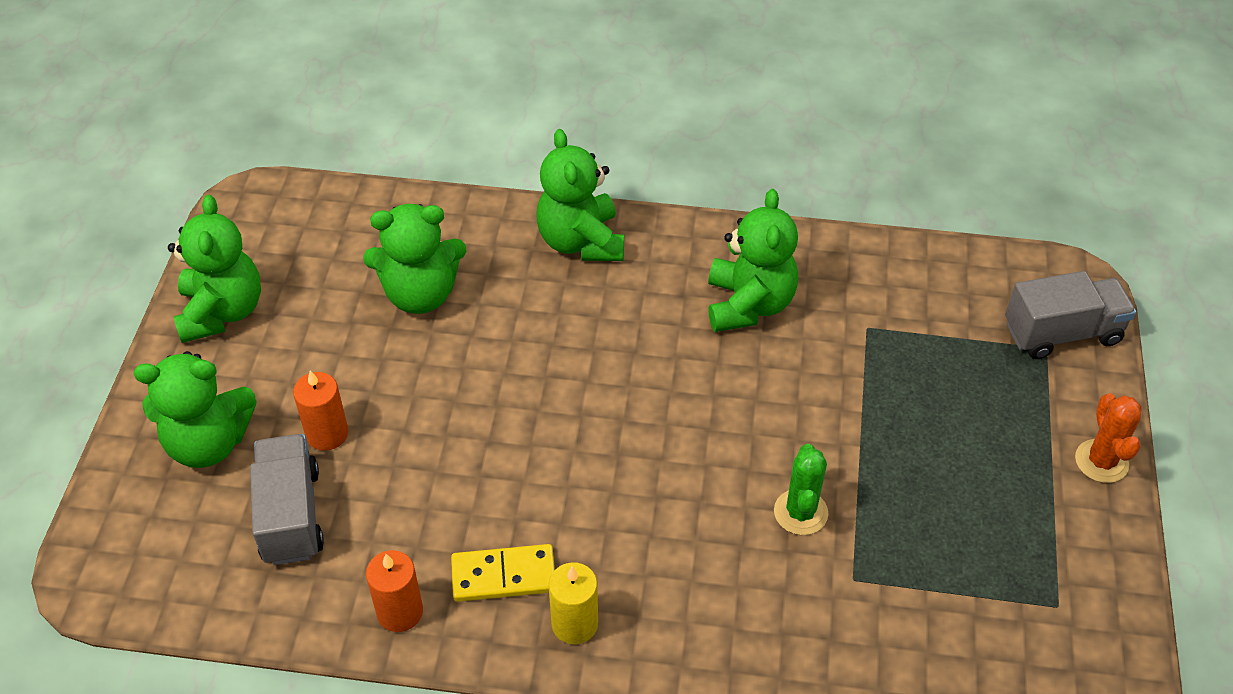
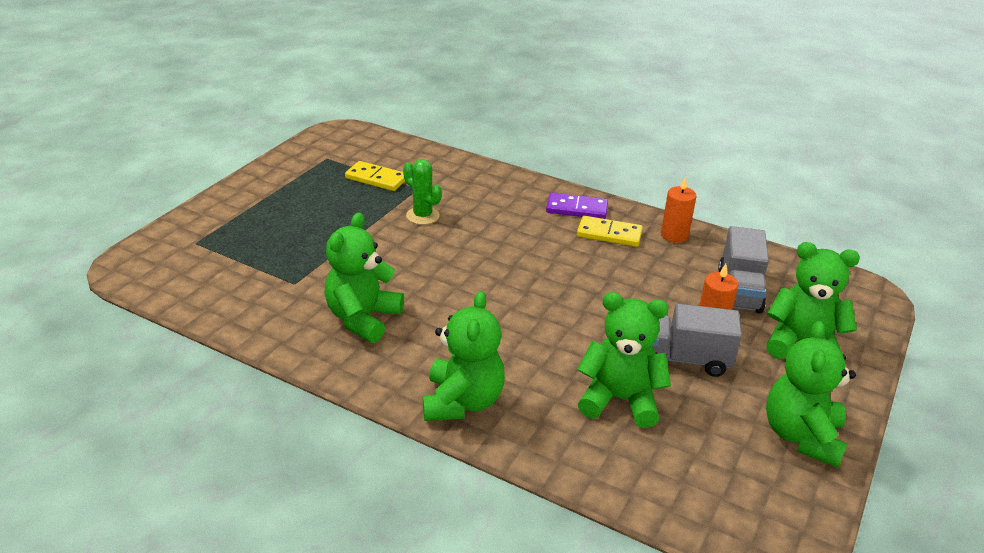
camera: 160 degrees left, 15 degrees down
(574, 624) = (576, 209): yellow candle -> purple domino
(800, 512) = (422, 216): green cactus -> green cactus turned 75 degrees counterclockwise
(934, 579) = (376, 179): none -> yellow domino
(1062, 333) = (175, 246): grey truck -> grey truck (682, 359)
(1101, 461) = (236, 193): orange cactus -> none

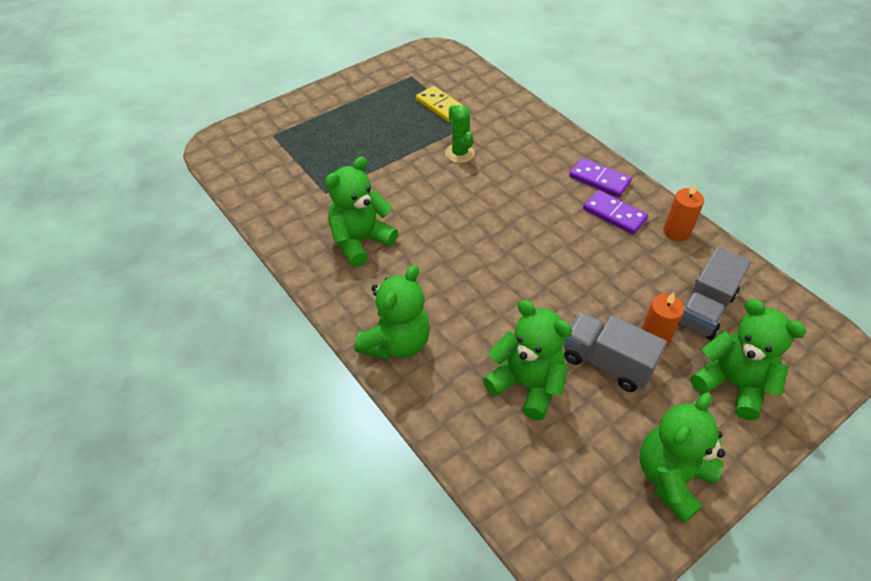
camera: 25 degrees right, 15 degrees up
(609, 234) = (614, 214): yellow domino -> purple domino

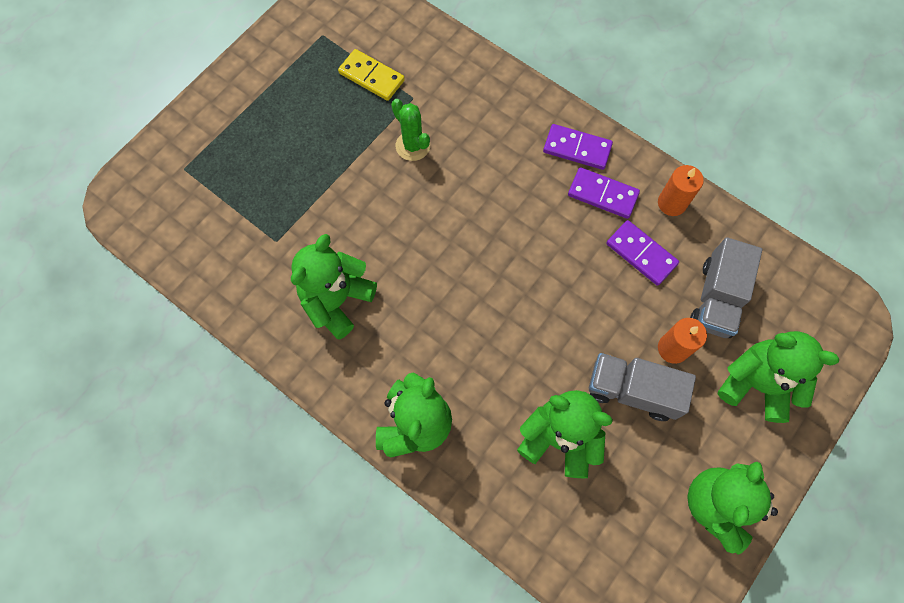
camera: 15 degrees left, 20 degrees up
(640, 262) = (641, 254): none -> purple domino

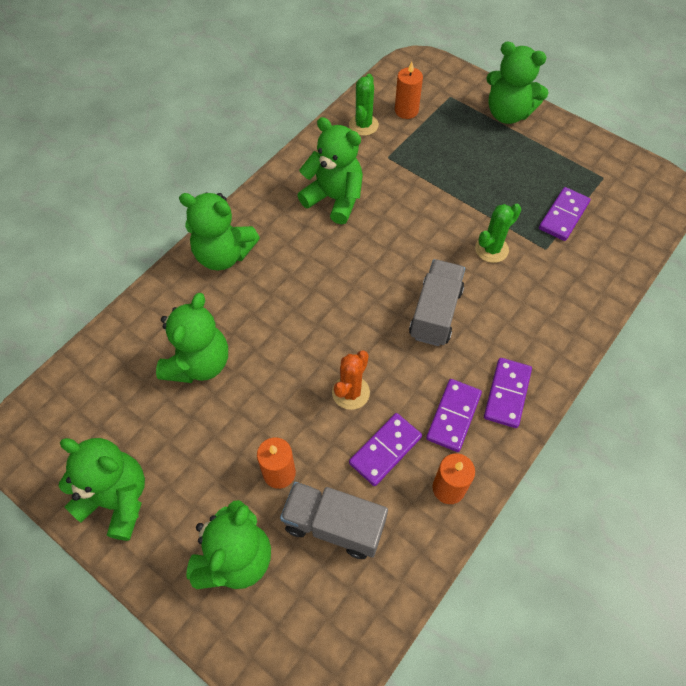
camera: 90 degrees right, 10 degrees down
(202, 218) = (406, 110): none -> orange candle
(220, 111) = (508, 113): none -> green teddy bear
(221, 267) = (363, 125): none -> green cactus
(371, 77) = (563, 216): yellow domino -> purple domino
(584, 284) = (350, 392): none -> orange cactus
(632, 391) = (237, 429): grey truck -> grey truck (435, 313)

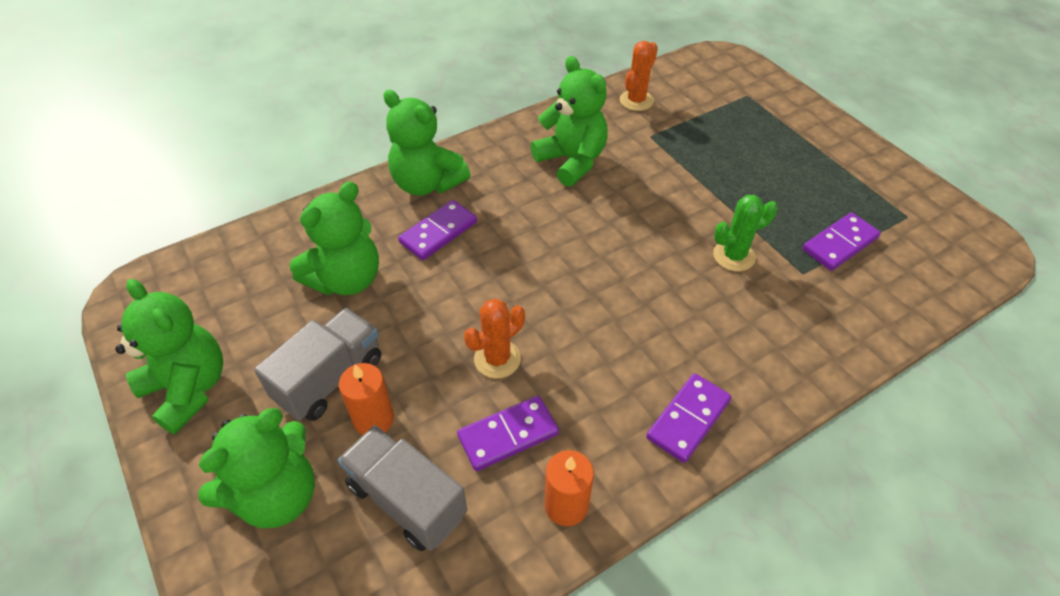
camera: 20 degrees right, 10 degrees down
(363, 125) = (636, 100): green cactus -> orange cactus
(406, 110) = (691, 98): orange candle -> none
(435, 313) = (636, 304): grey truck -> grey truck (329, 378)
(453, 416) = (609, 423): purple domino -> purple domino (438, 232)
(508, 113) = (810, 126): green teddy bear -> none

